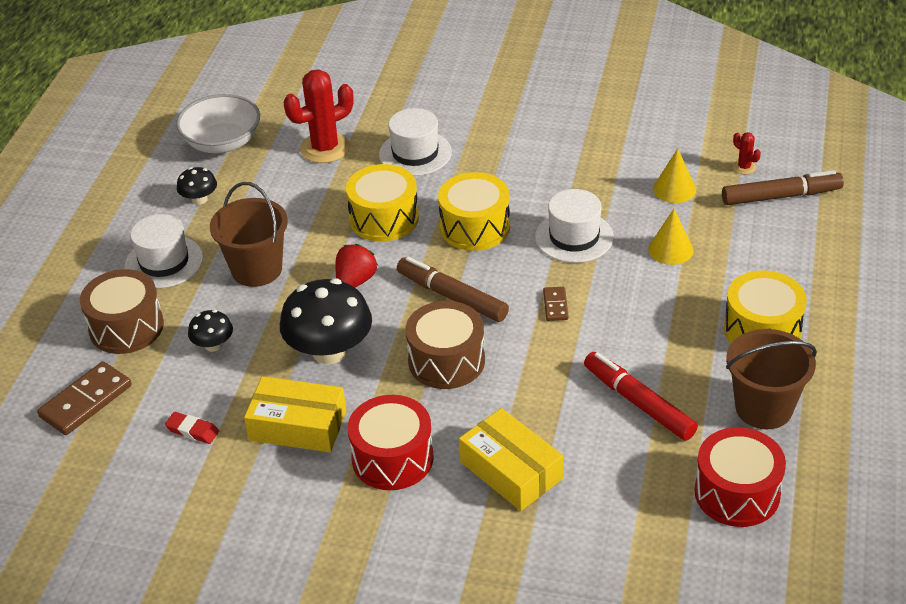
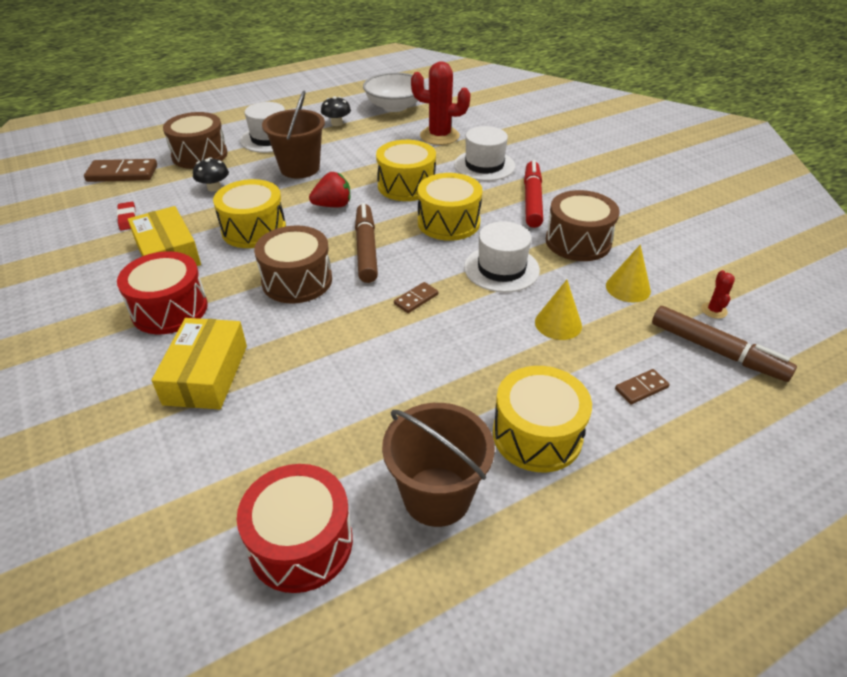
camera: 45 degrees right, 0 degrees up
(329, 351) = (254, 229): black mushroom -> yellow drum
(591, 175) = (578, 241): none -> brown drum
(638, 403) = (355, 405): red marker -> red marker (532, 200)
(774, 255) = (641, 388): none -> brown domino

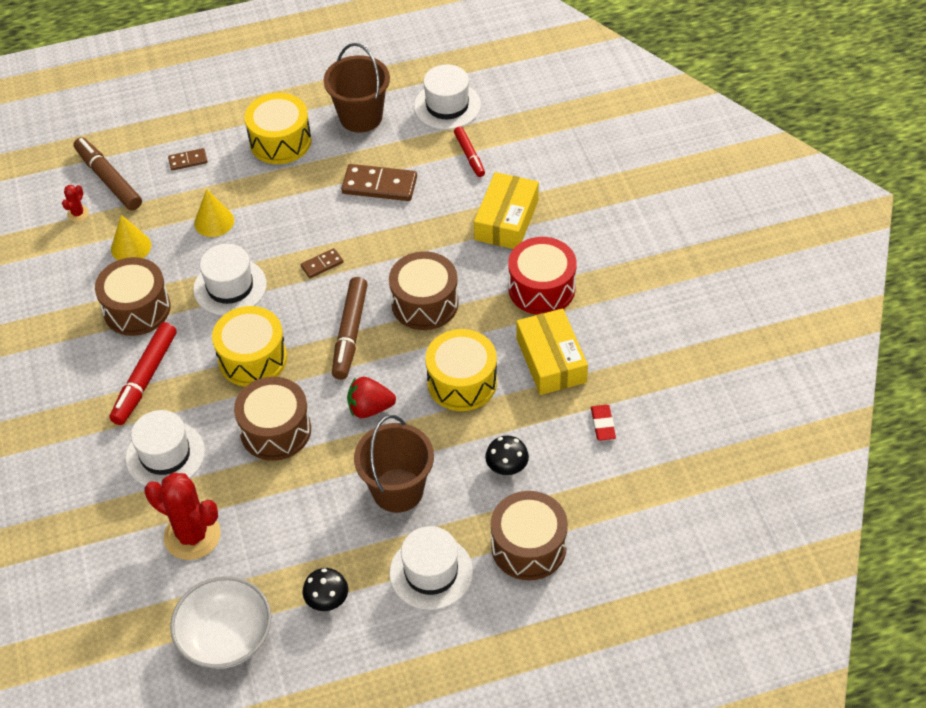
camera: 165 degrees left, 10 degrees up
(122, 173) = (626, 519): brown domino -> brown domino (379, 185)
(258, 457) = (469, 155): none -> red marker
(301, 543) = (447, 105): red drum -> white hat
(406, 185) = (275, 430): yellow drum -> brown drum

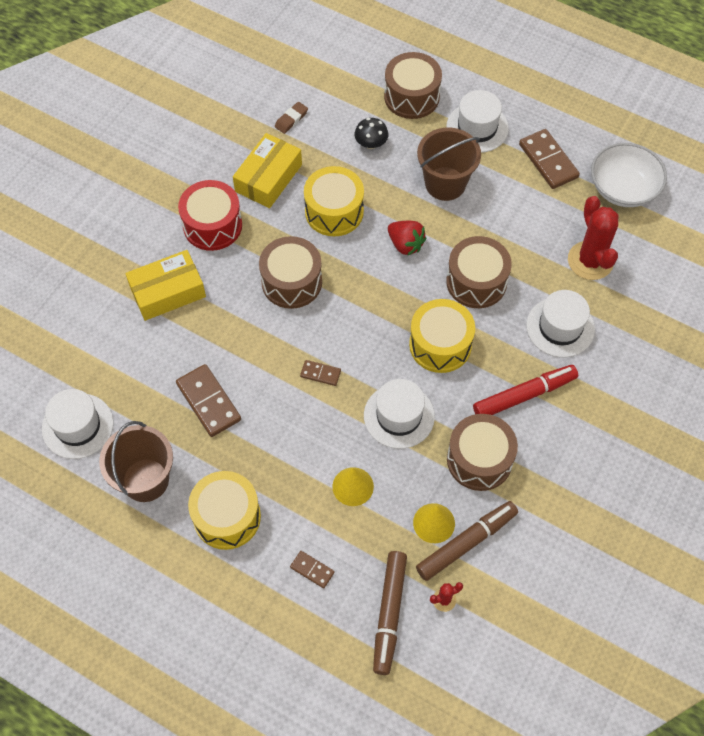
camera: 135 degrees left, 10 degrees up
(327, 600) = (548, 161): black mushroom -> brown domino
(350, 333) = (361, 304): brown marker -> brown marker (466, 543)
(469, 155) = (121, 366): red marker -> none
(603, 424) = (291, 119): red eraser -> brown eraser

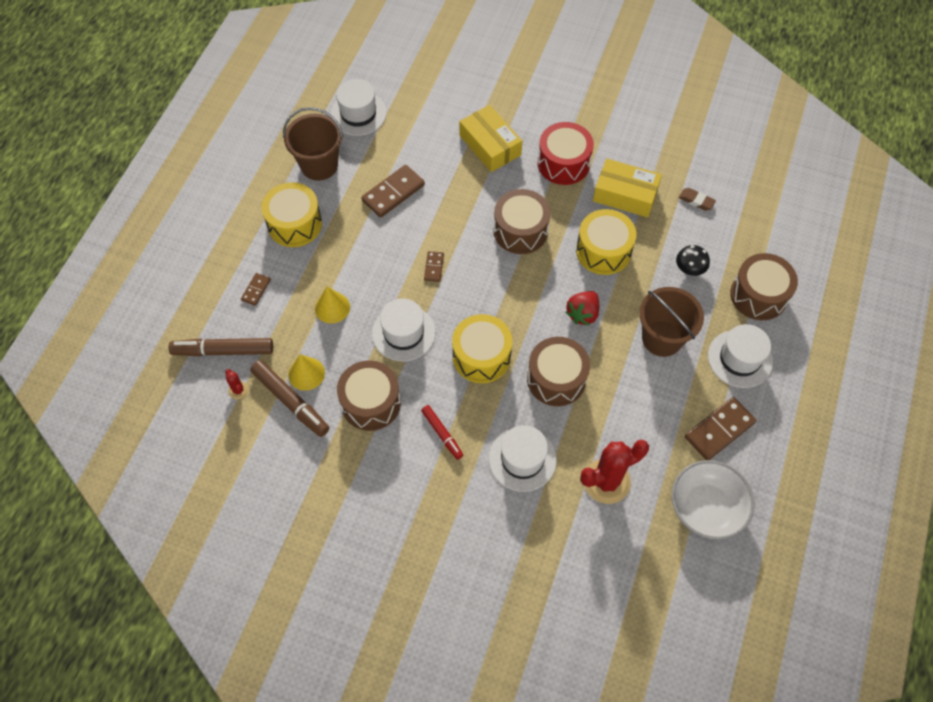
camera: 80 degrees right, 0 degrees up
(524, 395) = (442, 434): red marker -> red marker, size x0.61

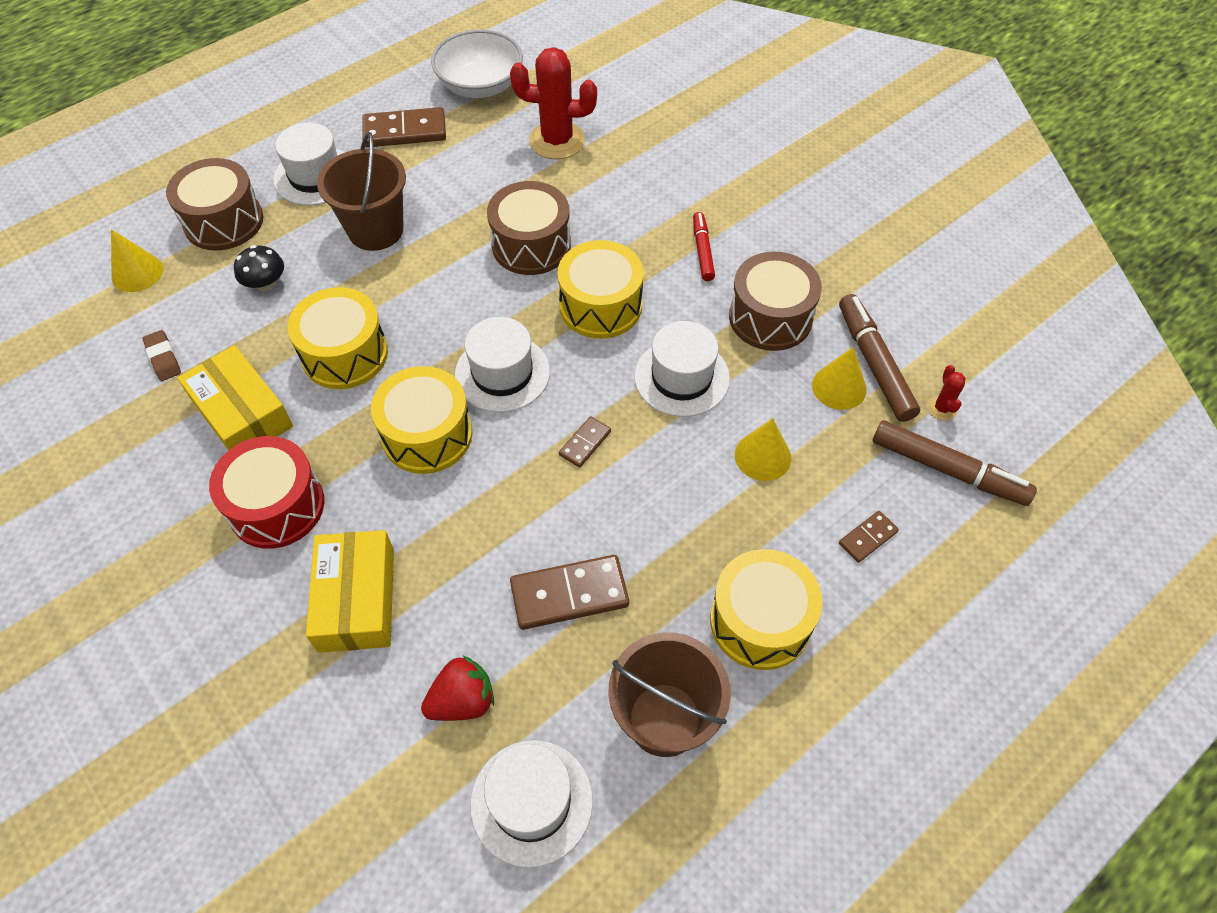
camera: 150 degrees left, 5 degrees down
(520, 231) = (427, 435): brown drum -> yellow drum
(522, 459) = (629, 192): white hat -> white hat (502, 373)
(582, 314) = (440, 295): red strawberry -> red strawberry (463, 701)
(768, 238) = (137, 273): none -> yellow cone

